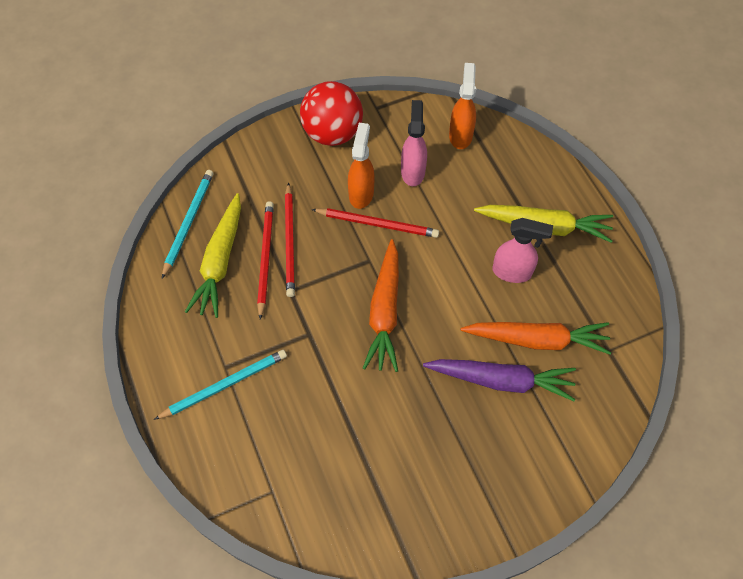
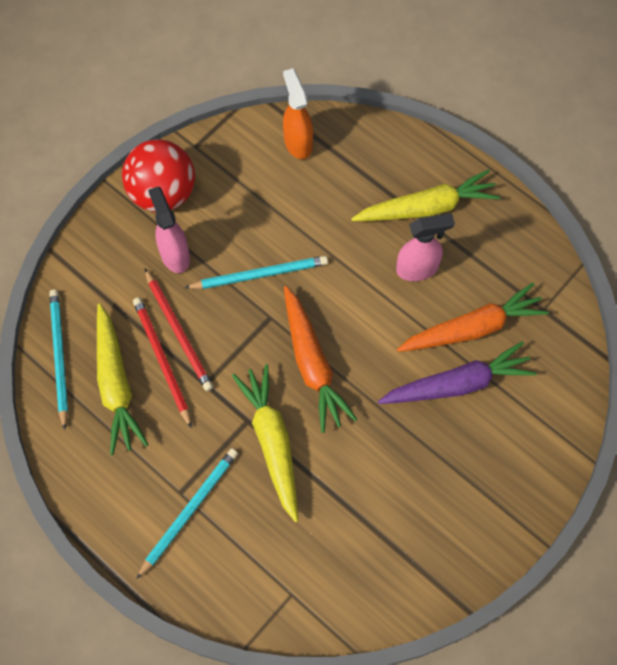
camera: 25 degrees left, 5 degrees up
(320, 360) = (272, 442): none -> yellow carrot
(361, 193) = (226, 248): orange spray bottle -> none
(377, 224) = (260, 274): red pencil -> turquoise pencil
(413, 171) = (268, 202): pink spray bottle -> pink spray bottle (175, 255)

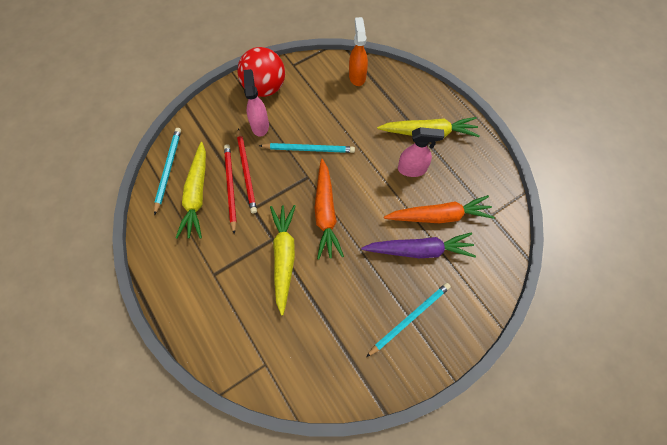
camera: 15 degrees right, 0 degrees up
(189, 511) = (216, 288): turquoise pencil -> turquoise pencil (410, 318)

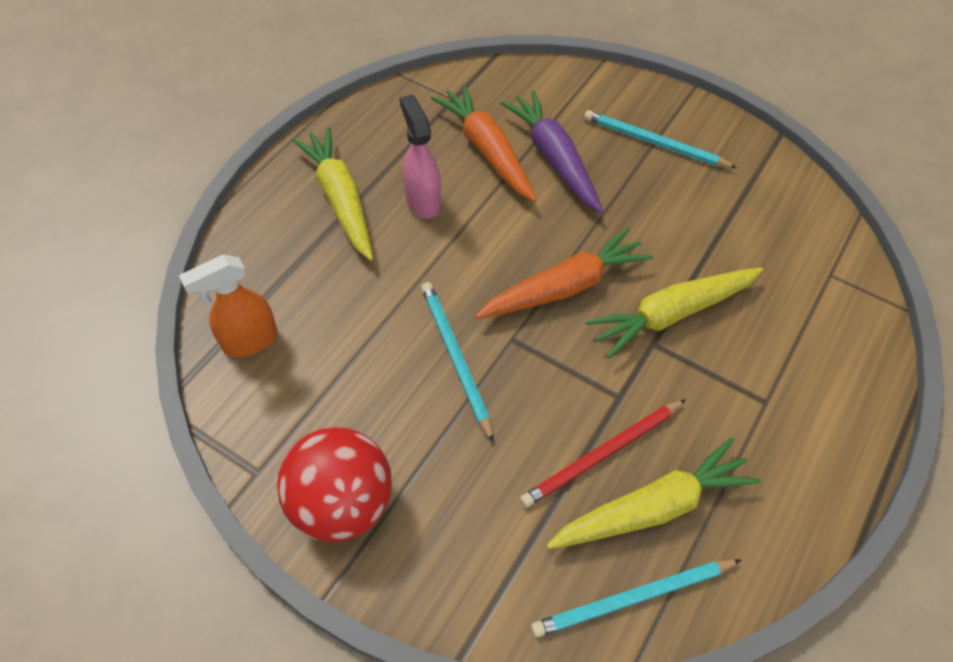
camera: 115 degrees left, 10 degrees down
(247, 172) = (557, 441): red pencil -> none
(260, 125) = (442, 467): pink spray bottle -> none

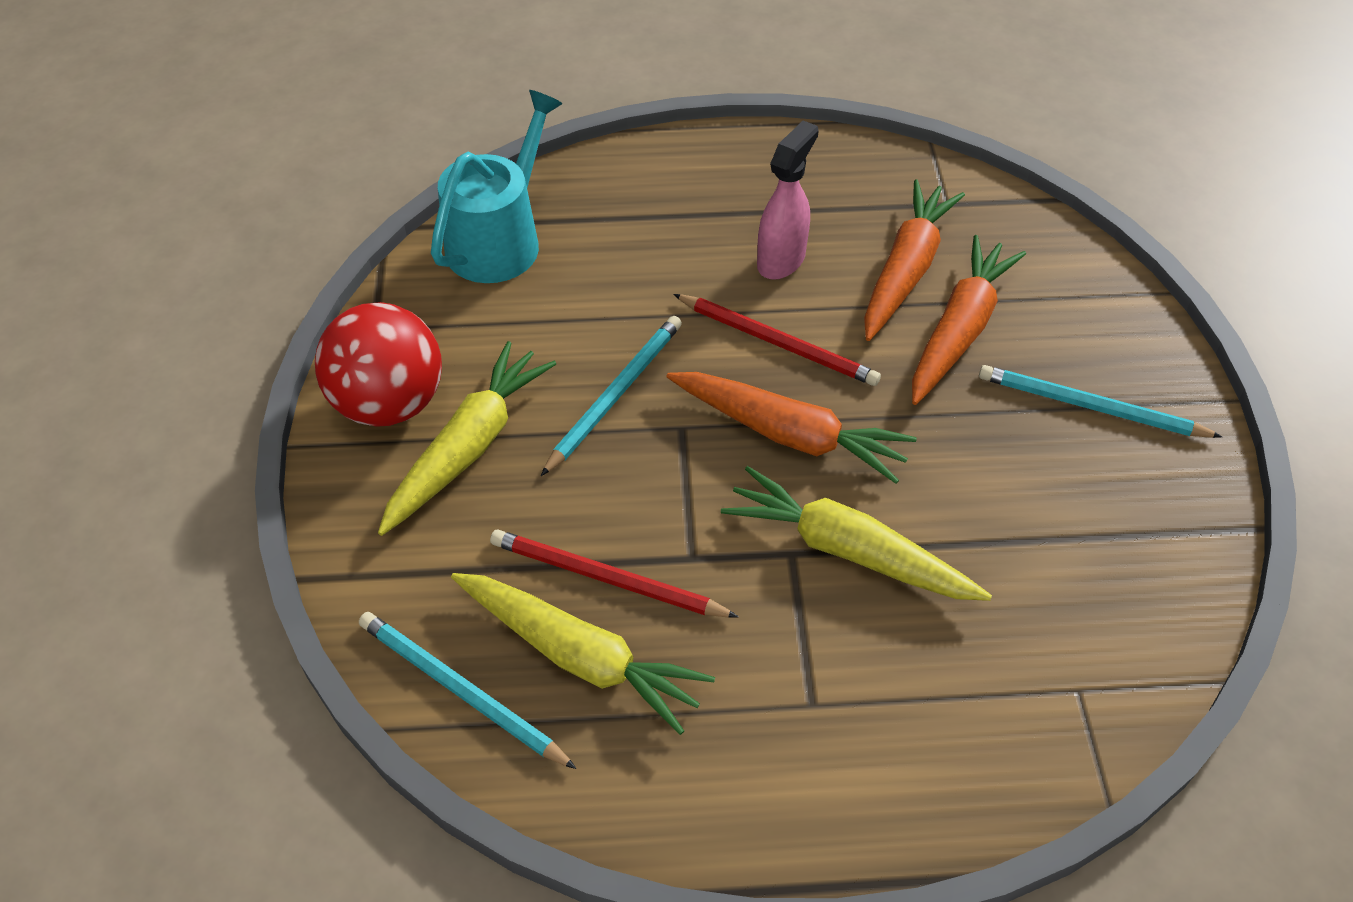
camera: 55 degrees right, 5 degrees down
(249, 341) = (499, 240): orange spray bottle -> turquoise watering can
(340, 199) = (719, 201): yellow carrot -> yellow carrot (469, 447)
(488, 246) = (778, 343): none -> red pencil
(553, 158) = (959, 329): purple carrot -> orange carrot
(654, 143) = (1090, 406): turquoise pencil -> turquoise pencil turned 60 degrees counterclockwise

